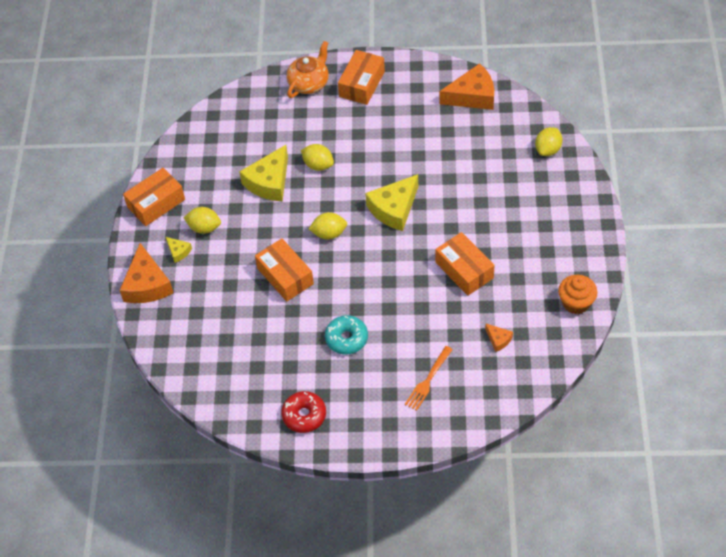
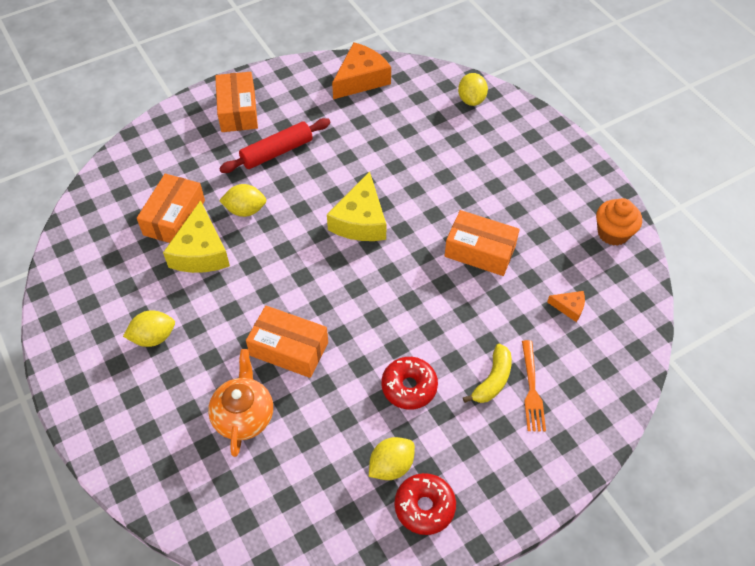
camera: 35 degrees left, 0 degrees up
(147, 284) = (120, 441): orange cheese -> none
(156, 203) = (74, 336): orange box -> orange box (174, 218)
(178, 252) = (138, 381): yellow cheese -> none
(309, 83) = (179, 131): orange teapot -> orange teapot (243, 415)
(329, 233) = (307, 278): yellow lemon -> yellow lemon (391, 466)
(346, 338) = (409, 387): turquoise donut -> red donut
(369, 130) = (277, 152): none -> red rolling pin
(406, 361) = (493, 380): none -> yellow banana

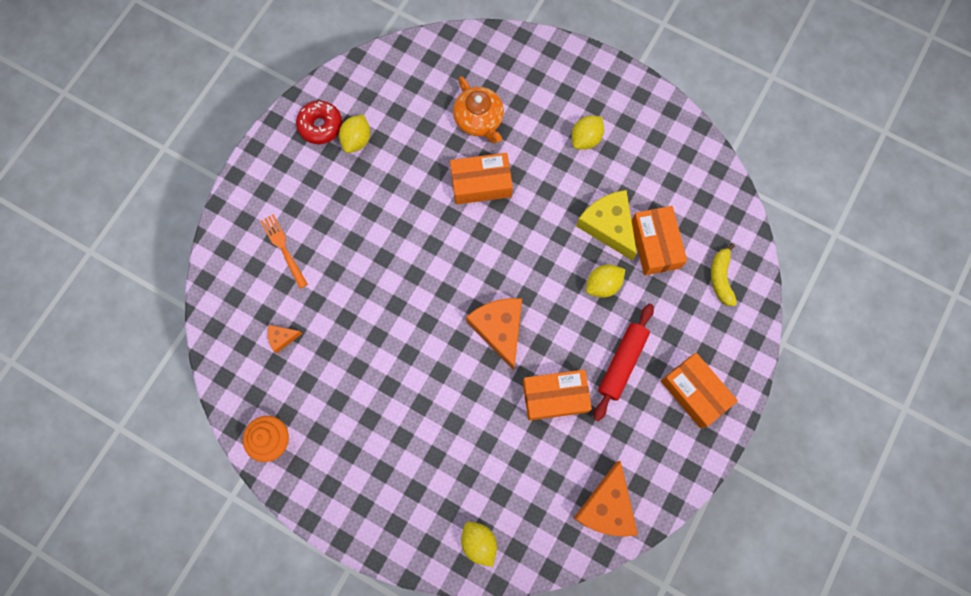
camera: 150 degrees right, 20 degrees up
(360, 220) = (499, 329): yellow cheese -> orange cheese
(409, 387) = (375, 202): red donut -> none
(480, 251) = (381, 354): orange box -> orange box (555, 396)
(493, 380) = (316, 240): yellow banana -> yellow banana (720, 278)

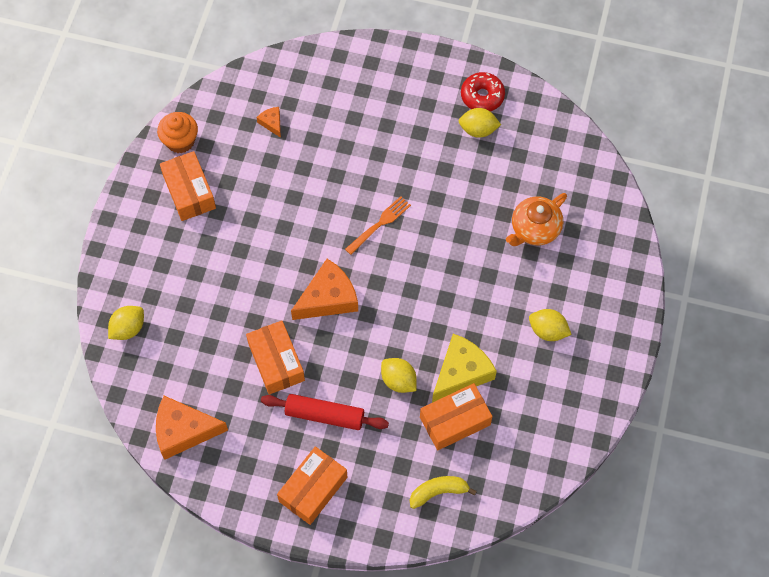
camera: 75 degrees right, 10 degrees down
(283, 248) = (354, 100): orange fork -> orange fork (379, 224)
(481, 183) = (469, 247): orange box -> orange box (189, 192)

